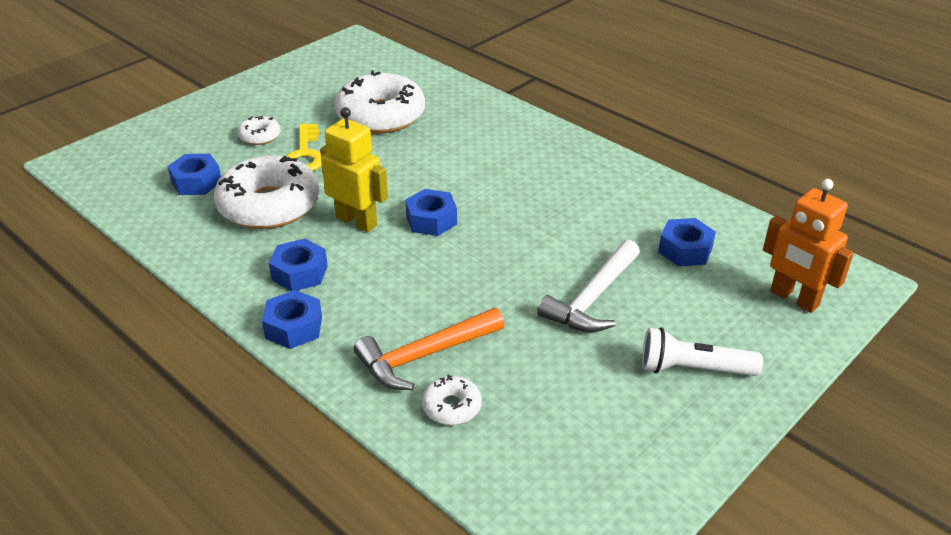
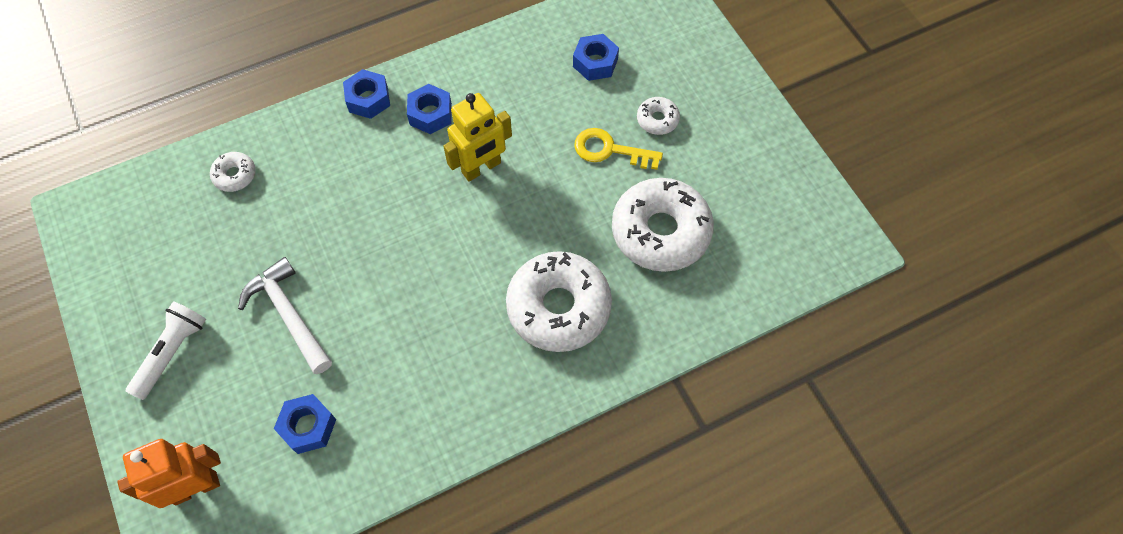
camera: 110 degrees right, 25 degrees up
(269, 205) = (535, 109): white donut -> white donut (558, 307)
(424, 356) = (293, 173): orange hammer -> none
(431, 220) = (456, 225): blue nut -> none

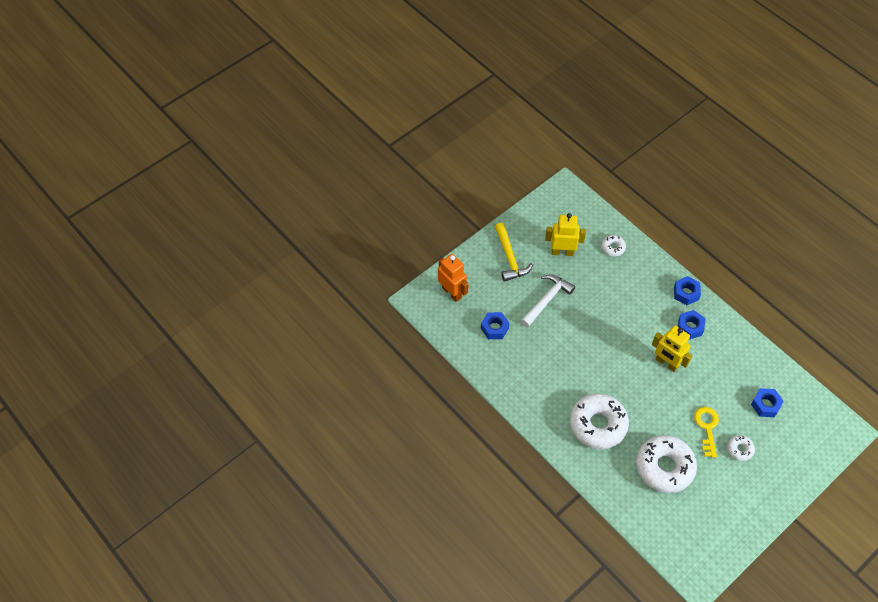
camera: 75 degrees right, 5 degrees down
(172, 353) = (510, 258): white flashlight -> yellow hammer
(203, 258) = (562, 252): none -> yellow robot

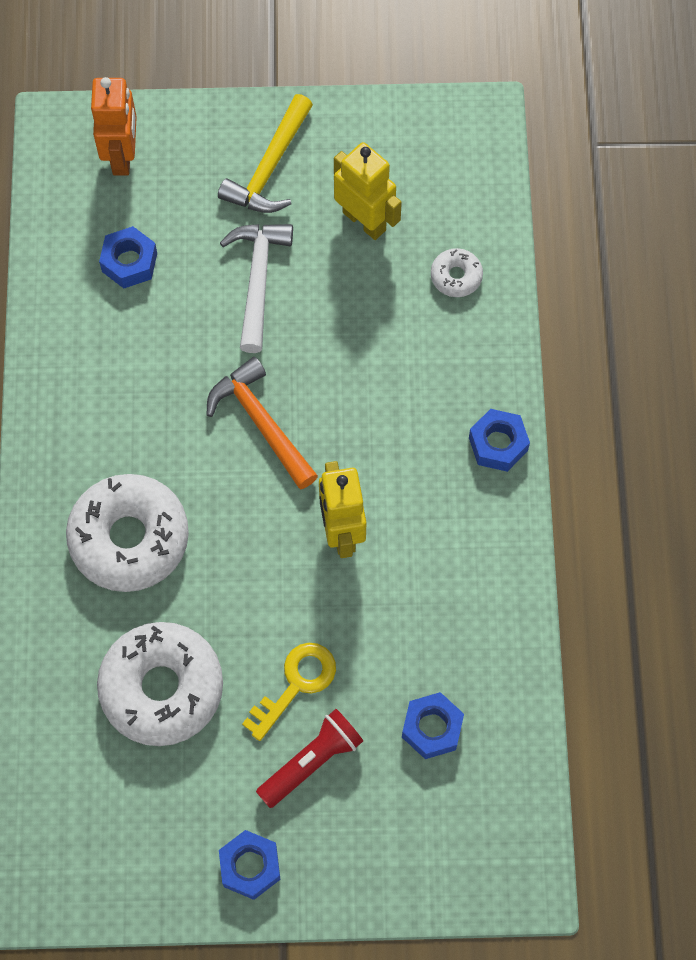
camera: 40 degrees right, 10 degrees up
(547, 300) = (258, 280): white hammer -> white hammer turned 75 degrees counterclockwise
(600, 348) = (261, 423): none -> orange hammer
(690, 327) = (444, 504): blue nut -> blue nut (250, 866)
(740, 449) = (311, 762): white donut -> red flashlight

